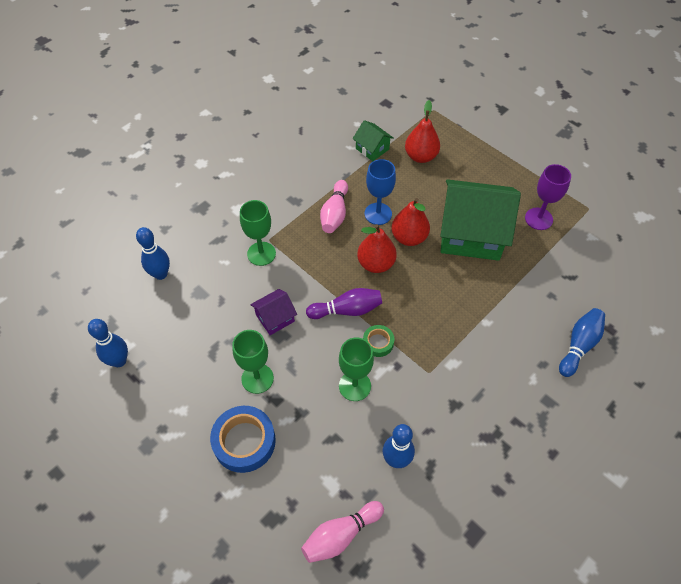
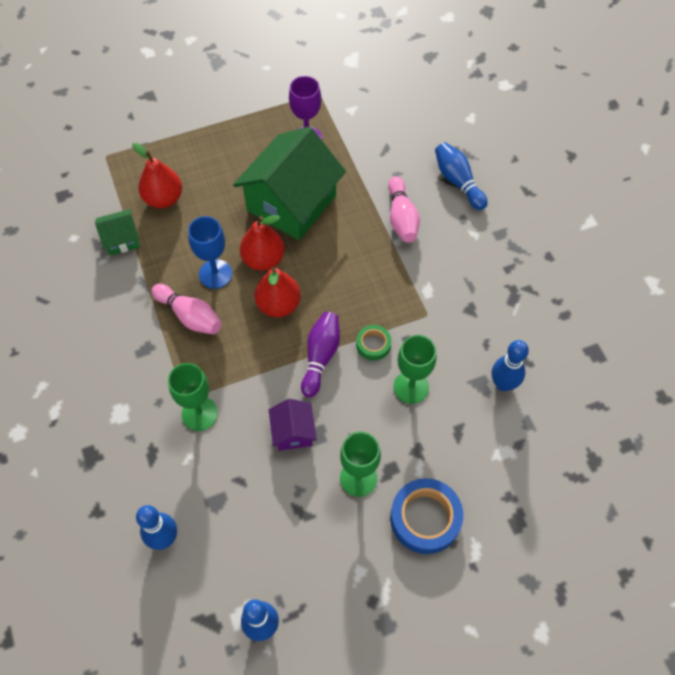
camera: 65 degrees left, 5 degrees up
(340, 535) = (556, 464): pink bowling pin -> pink bowling pin (401, 218)

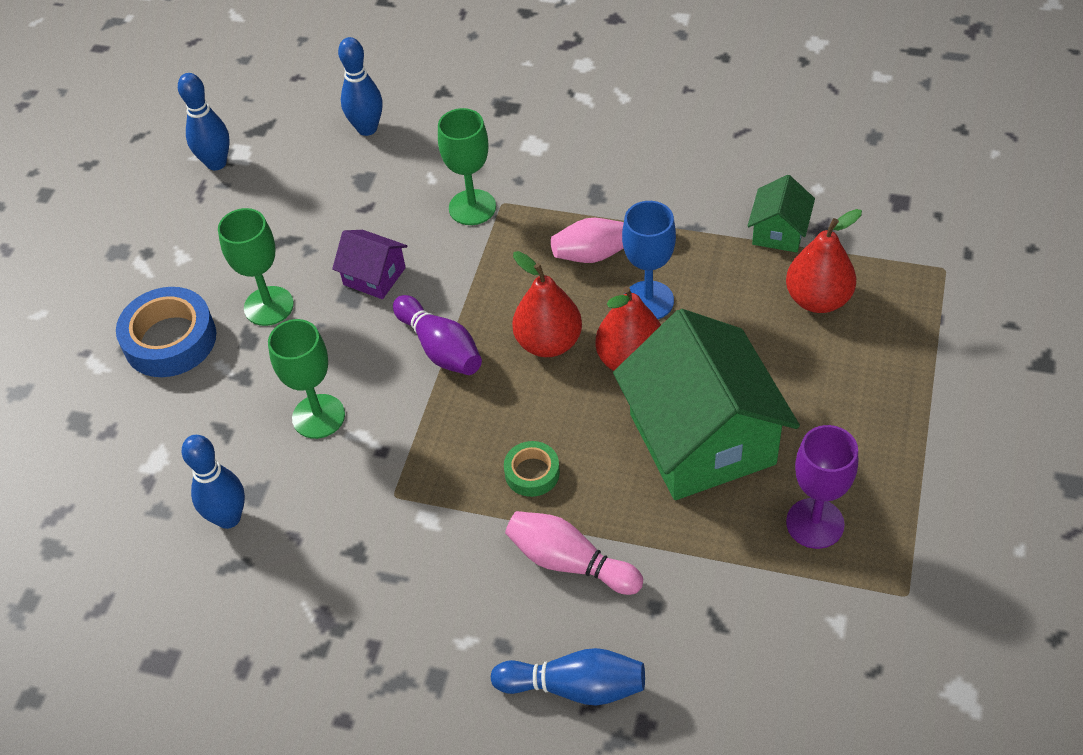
camera: 130 degrees right, 10 degrees down
(373, 344) = (407, 410): green tape -> green tape (532, 473)

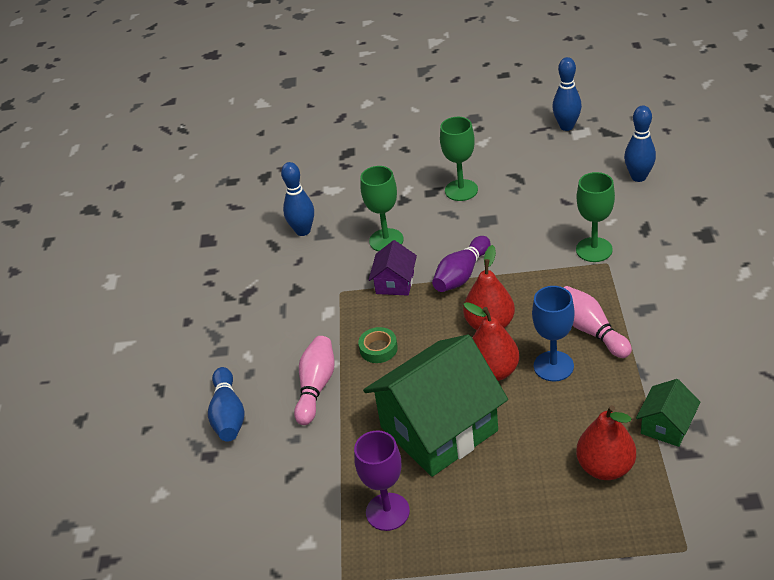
camera: 75 degrees right, 10 degrees down
(170, 340) = (418, 162): blue tape -> none
(374, 276) = (507, 225): purple house -> purple house (395, 283)
(779, 232) = (666, 426): green house -> green house turned 60 degrees counterclockwise

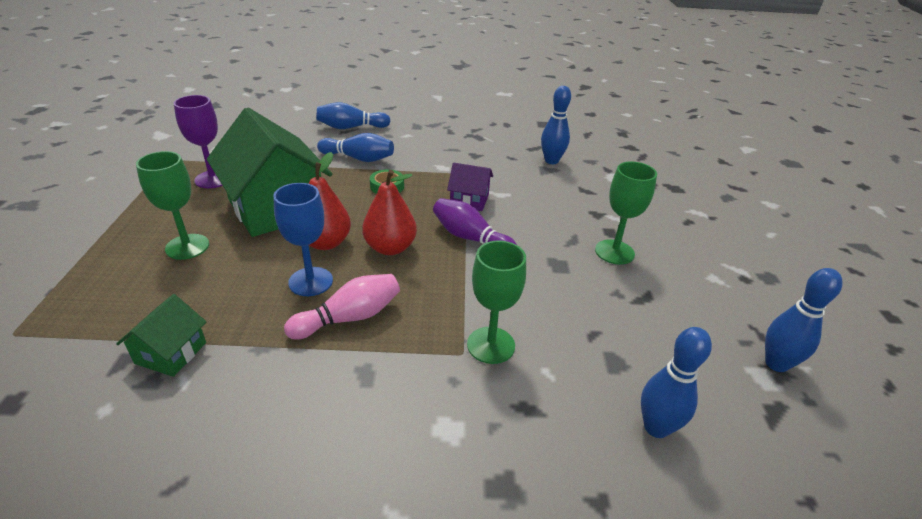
camera: 85 degrees right, 5 degrees down
(316, 387) = (358, 158): pink bowling pin -> blue bowling pin
(386, 240) = (532, 200): green goblet -> green goblet (187, 247)
(605, 467) = (157, 296): red pear -> none
(666, 426) = (171, 353): green house -> green house turned 75 degrees clockwise

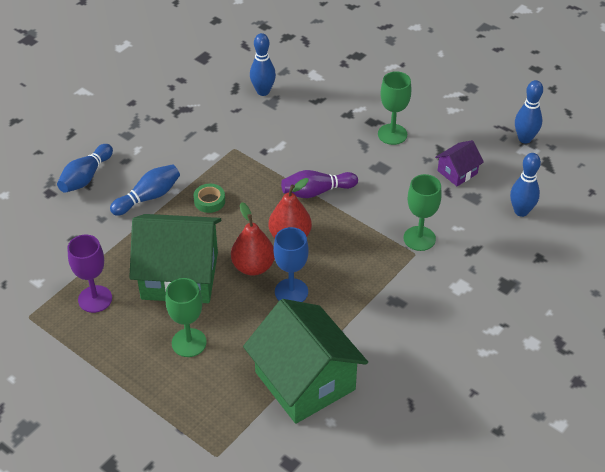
camera: 50 degrees left, 10 degrees up
(171, 353) = (305, 381): green house -> green house, size x2.18
(349, 318) = (343, 288): pink bowling pin -> none
(469, 200) = (271, 167): purple house -> purple house (457, 172)

